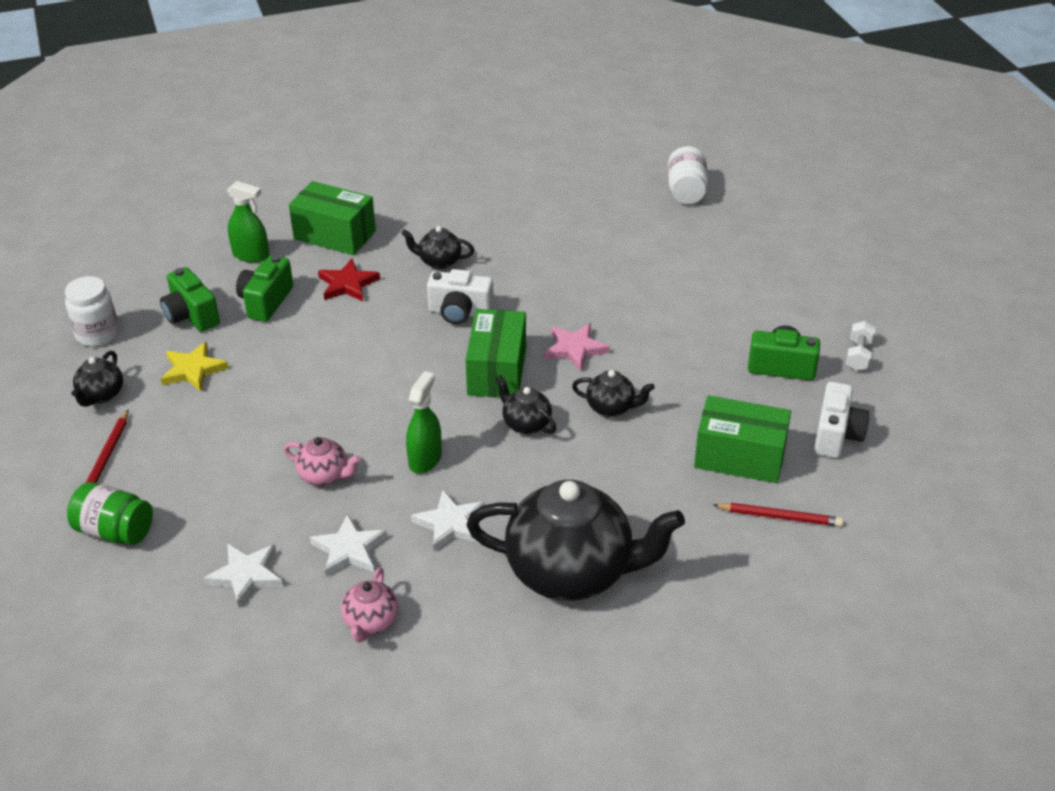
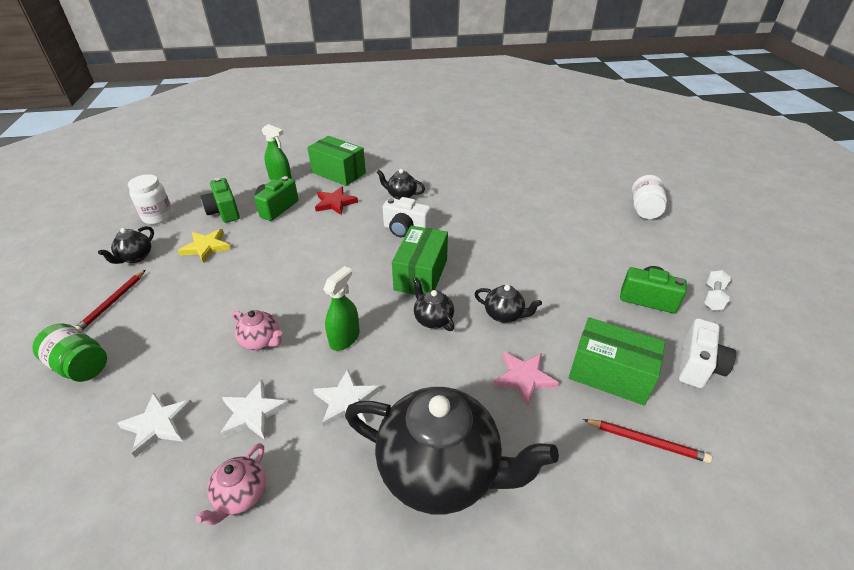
camera: 10 degrees right, 0 degrees up
(575, 349) = (483, 265): pink star -> pink star (524, 378)
(686, 191) = (579, 169): white jar -> white jar (644, 209)

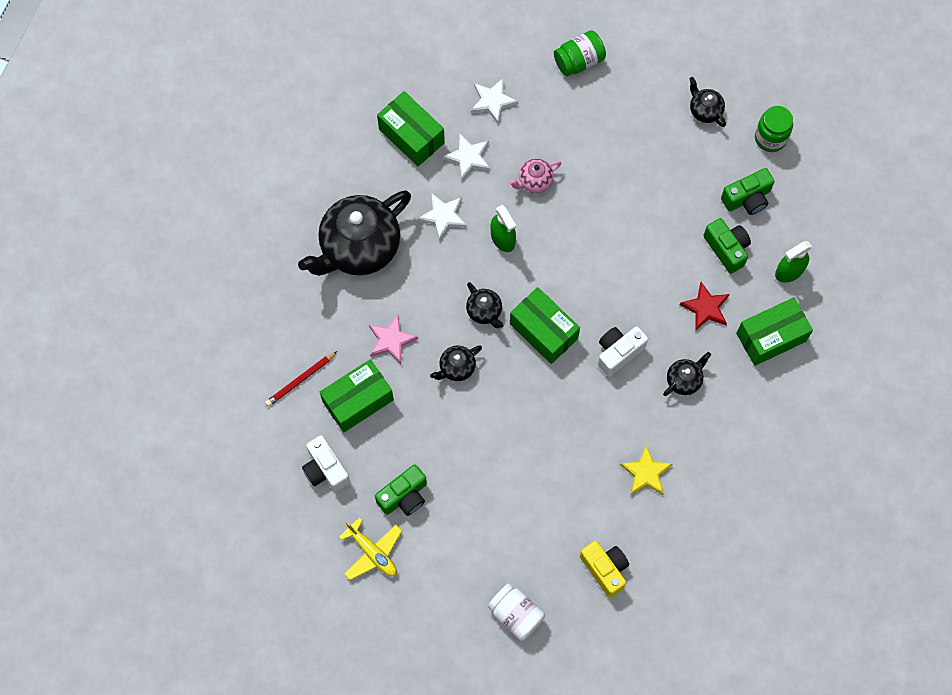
camera: 120 degrees right, 30 degrees up
(112, 302) = (645, 87): red pencil -> none
(158, 217) = (770, 138): white jar -> green jar
(206, 247) = (689, 170): yellow star -> yellow star (646, 473)
(224, 212) = (747, 199): green camera -> green camera turned 150 degrees clockwise
(241, 495) = (411, 136): pink teapot -> green box
(433, 319) = (484, 311): black teapot -> black teapot turned 60 degrees clockwise
(566, 186) = (605, 569): none -> yellow camera
(713, 297) = (372, 552): white dumbbell -> yellow plane

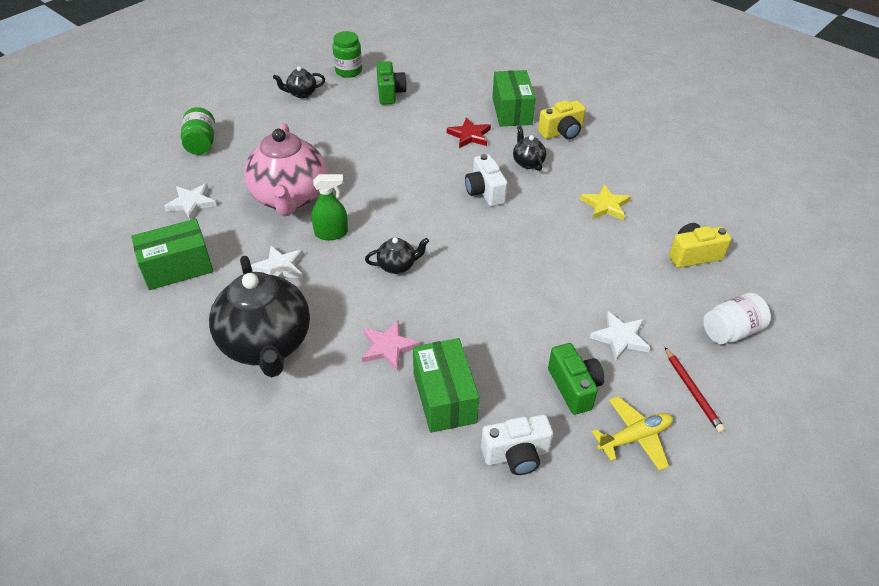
camera: 70 degrees left, 25 degrees down
(300, 380) = (392, 447): red pencil -> red pencil (692, 391)
(456, 368) = (446, 303): black teapot -> none
(468, 157) = (233, 234): white star -> white star (620, 337)
(534, 181) = (290, 198): pink teapot -> pink teapot, size x2.28
(543, 331) = (440, 232): green box -> none
(727, 249) = (425, 113): green camera -> none
(753, 400) = (562, 132): none -> yellow camera
(789, 271) = (462, 90): green spray bottle -> none

